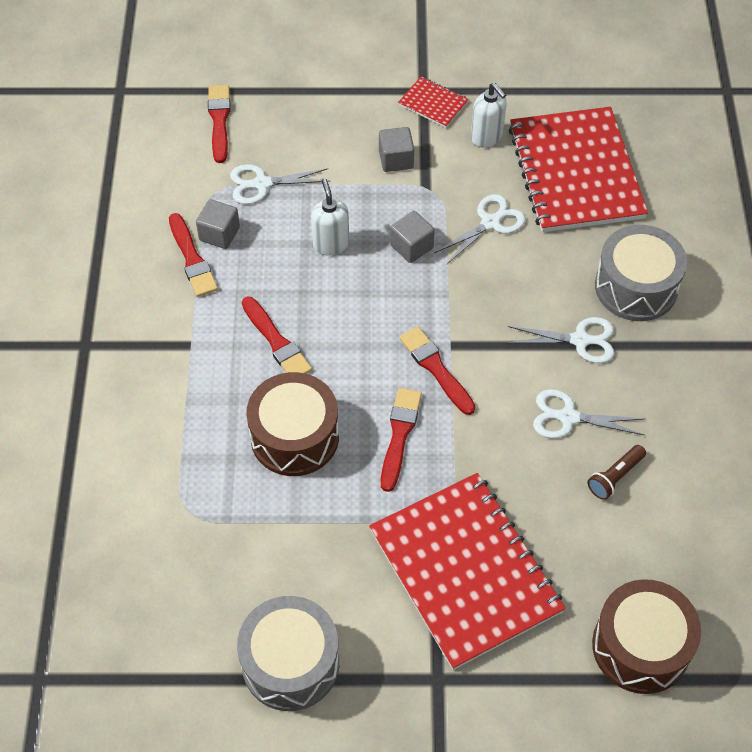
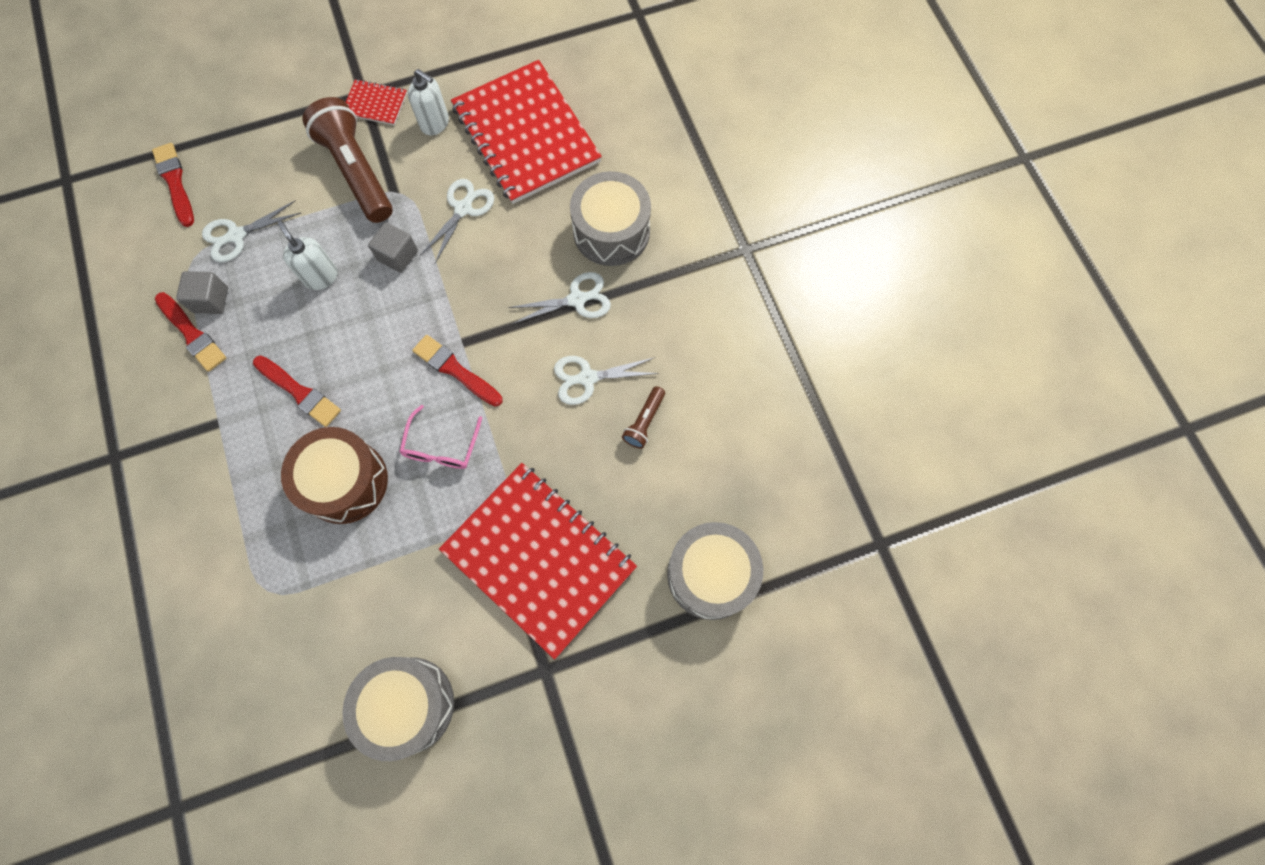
camera: 20 degrees left, 15 degrees up
(396, 160) = (357, 172): grey cube -> brown flashlight
(399, 435) = (441, 447): red brush -> pink glasses
(640, 646) = (711, 574): brown drum -> grey drum

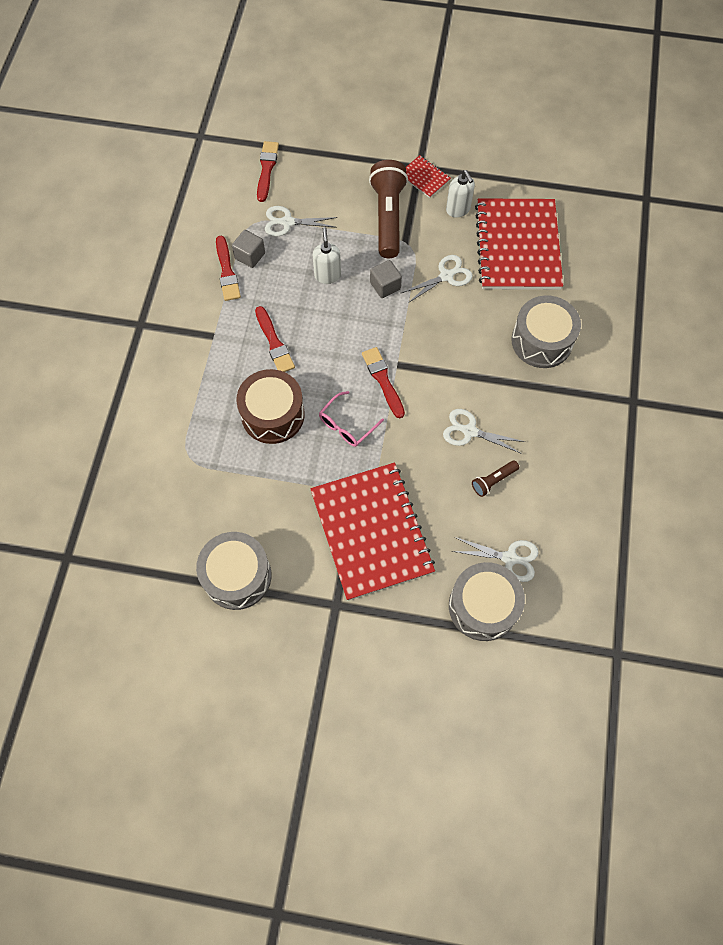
camera: 30 degrees right, 5 degrees down
(577, 299) = (491, 375): white scissors -> white scissors (509, 558)

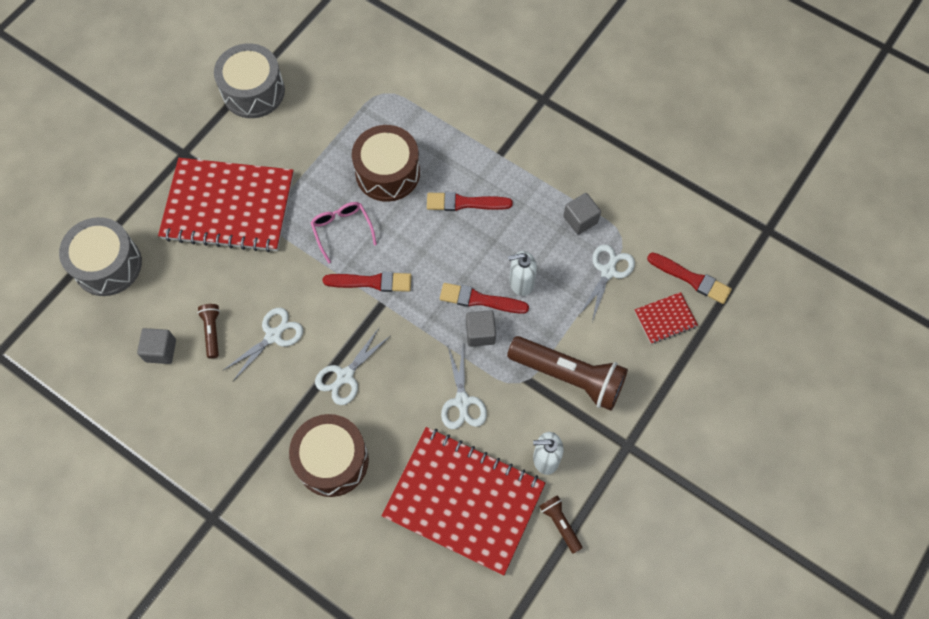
camera: 115 degrees right, 0 degrees up
(227, 272) = (570, 192): red brush -> red brush (480, 300)
(327, 275) = (521, 283): white soap dispenser -> white soap dispenser turned 150 degrees clockwise
(424, 177) = (608, 443): red notebook -> red notebook (665, 318)
(498, 185) = (560, 524): none -> brown flashlight
(509, 558) = (133, 308): white scissors -> white scissors (345, 376)
(532, 513) = (161, 350): none -> grey cube
(541, 341) = (332, 460): grey drum -> brown drum

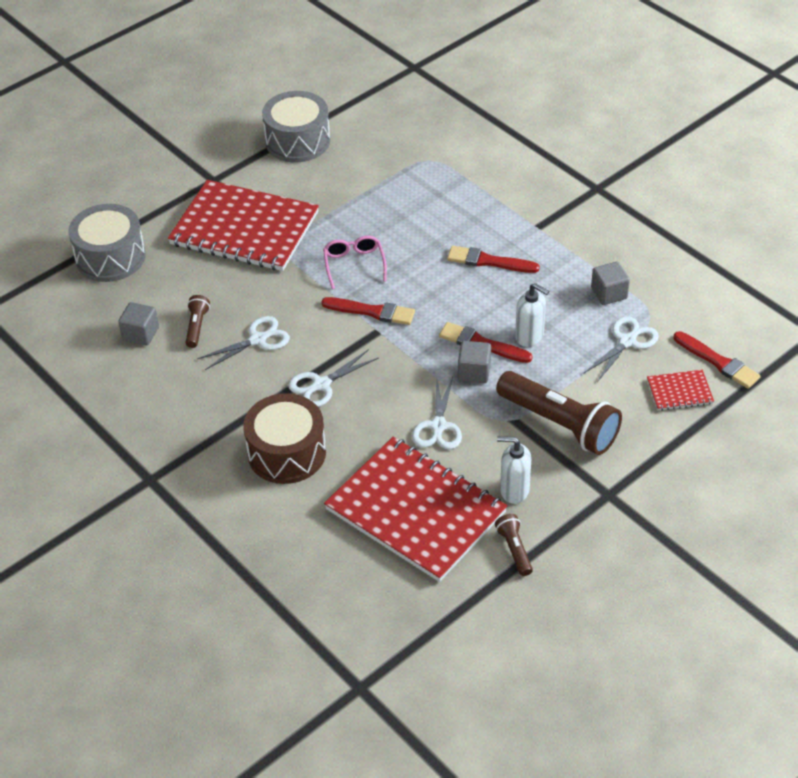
camera: 15 degrees right, 20 degrees down
(387, 173) = (415, 225): brown drum -> none
(521, 283) = (529, 336): white soap dispenser -> white soap dispenser turned 150 degrees counterclockwise

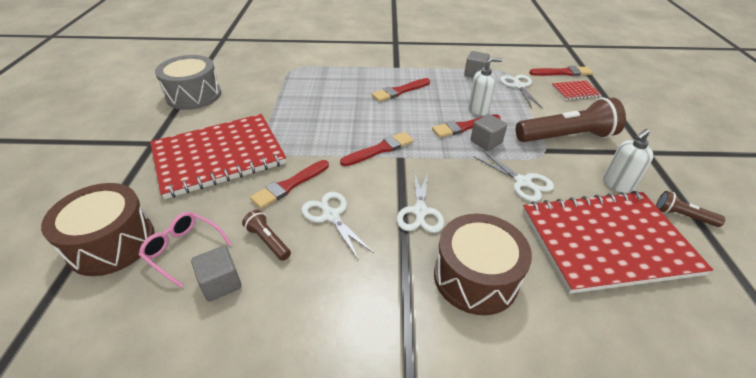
camera: 50 degrees left, 5 degrees down
(110, 257) = (112, 243): grey drum -> brown drum
(257, 340) = (331, 216): white scissors -> white scissors turned 45 degrees counterclockwise
(261, 293) = (289, 185): none -> red brush
(354, 264) = (328, 133): pink glasses -> pink glasses (183, 250)
(679, 391) = (575, 91): red notebook -> red notebook turned 45 degrees clockwise

